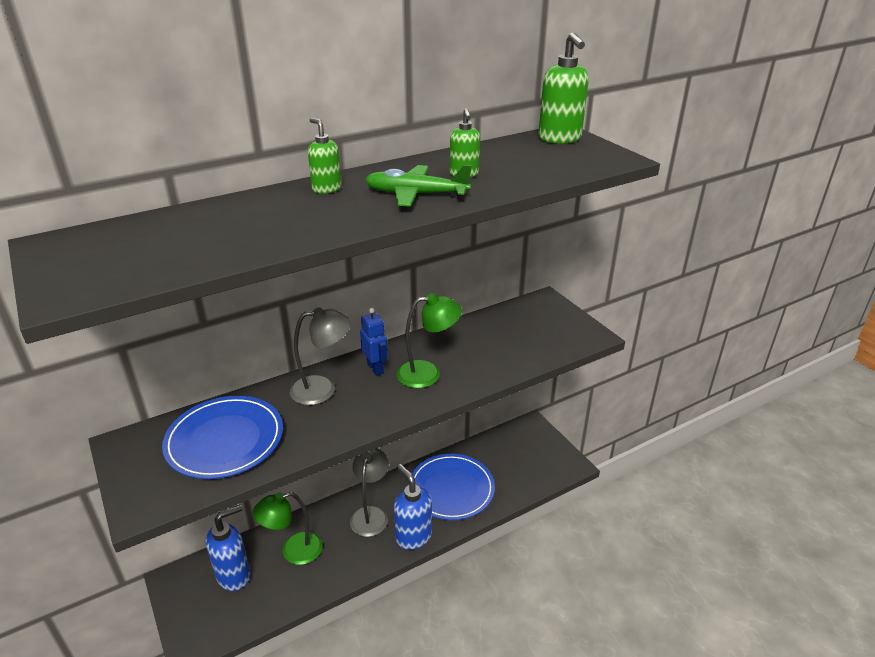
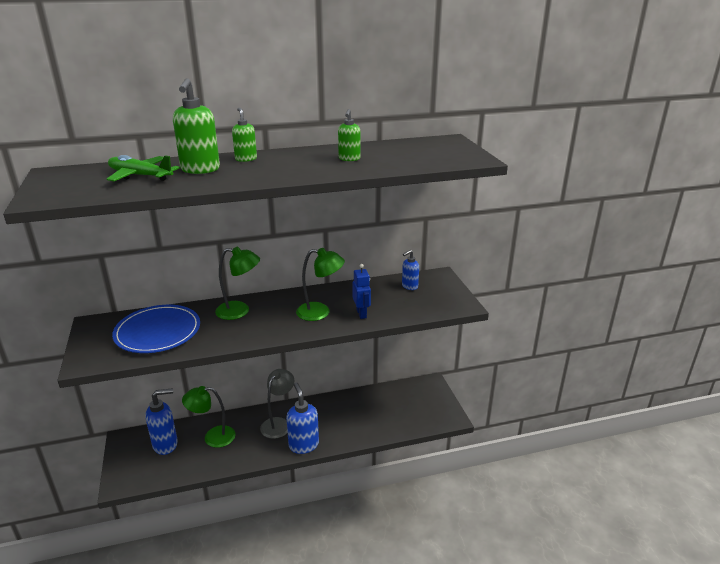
camera: 15 degrees right, 5 degrees down
(322, 389) = (240, 311): grey lamp -> green lamp
(375, 368) = (284, 303): blue robot -> blue robot (361, 314)
(415, 194) = (303, 168): green plane -> green plane (140, 176)
(451, 489) = (347, 417): blue plate -> none
(518, 320) = (409, 286): none -> blue soap dispenser
(560, 139) = (443, 143): green soap dispenser -> green soap dispenser (200, 170)

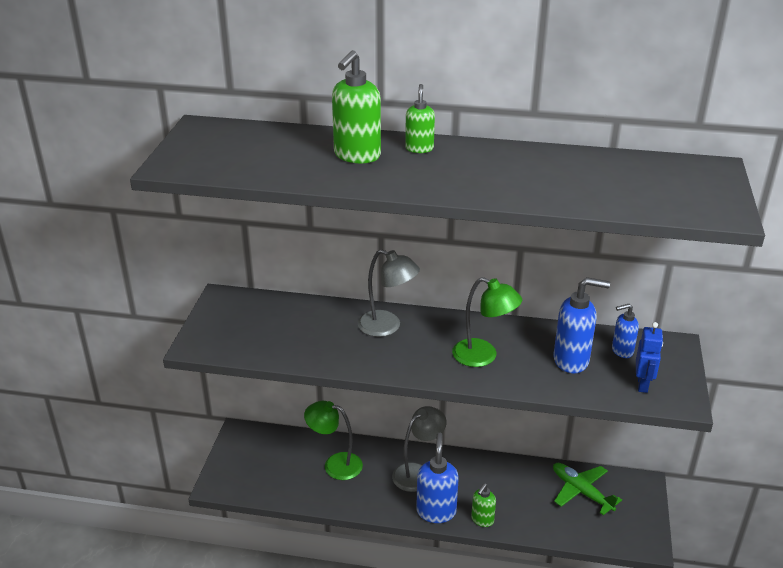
camera: 25 degrees right, 5 degrees up
(140, 176) = (287, 152): green plane -> green plane (581, 491)
(158, 332) = (285, 329): blue plate -> none
(166, 444) = (281, 455): blue soap dispenser -> blue soap dispenser (571, 361)
(240, 311) = (387, 327): green lamp -> grey lamp
(349, 159) = (548, 175): green soap dispenser -> green soap dispenser (482, 520)
(361, 314) = (535, 374): blue robot -> blue robot (643, 384)

